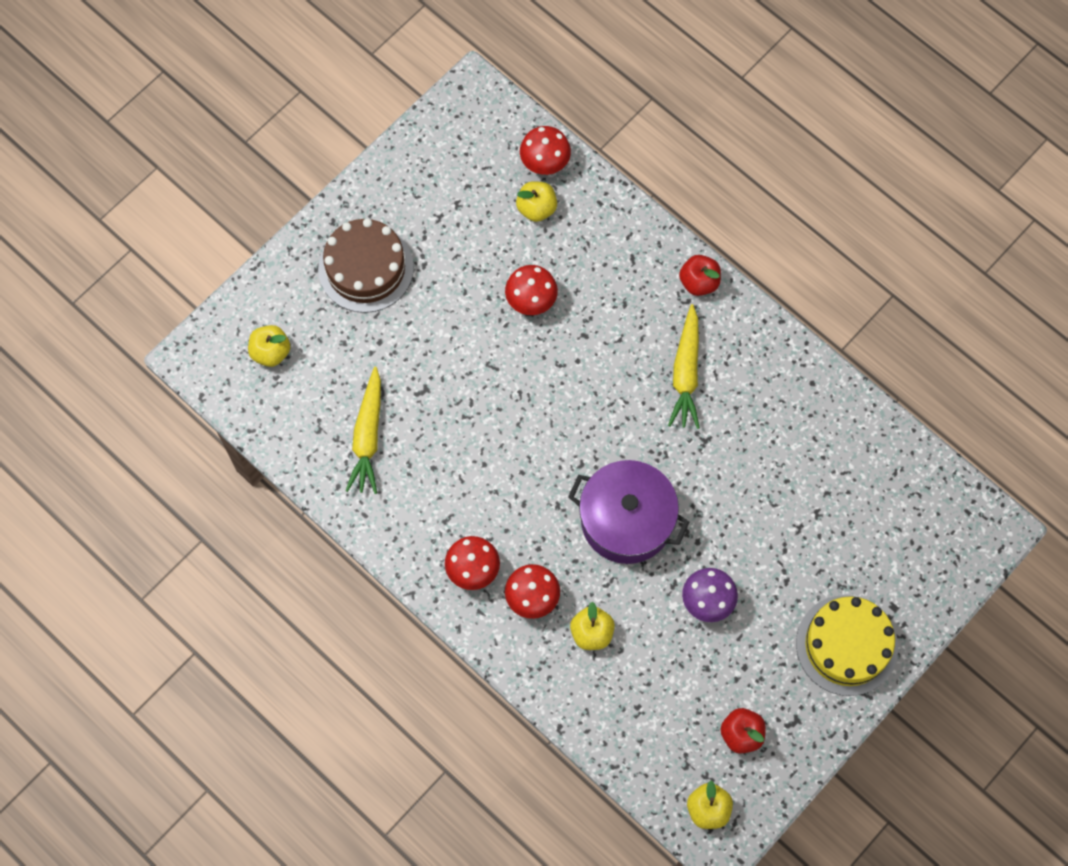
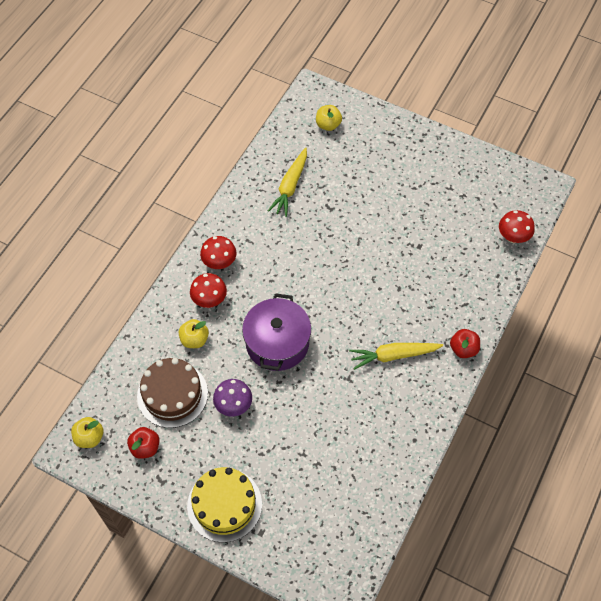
camera: 75 degrees right, 10 degrees down
(366, 268) = (400, 158): brown cake -> brown cake (172, 394)
(368, 436) = (290, 186): yellow carrot -> yellow carrot turned 60 degrees counterclockwise
(531, 300) = (412, 252): red mushroom -> none
(536, 208) = (478, 240): yellow apple -> none

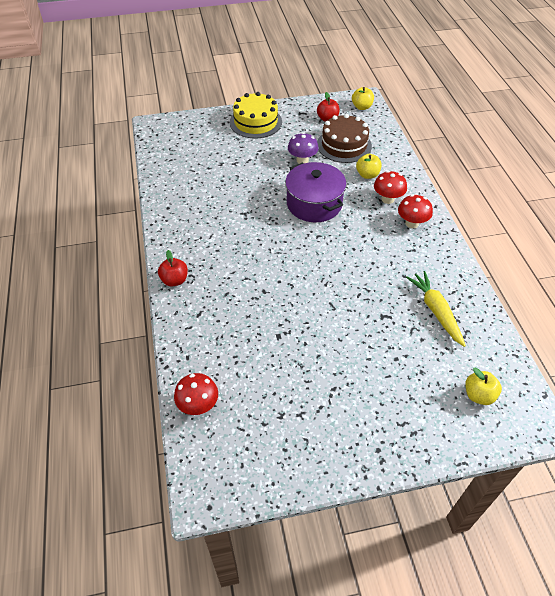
camera: 140 degrees right, 10 degrees down
(393, 355) = (225, 244): yellow carrot -> none

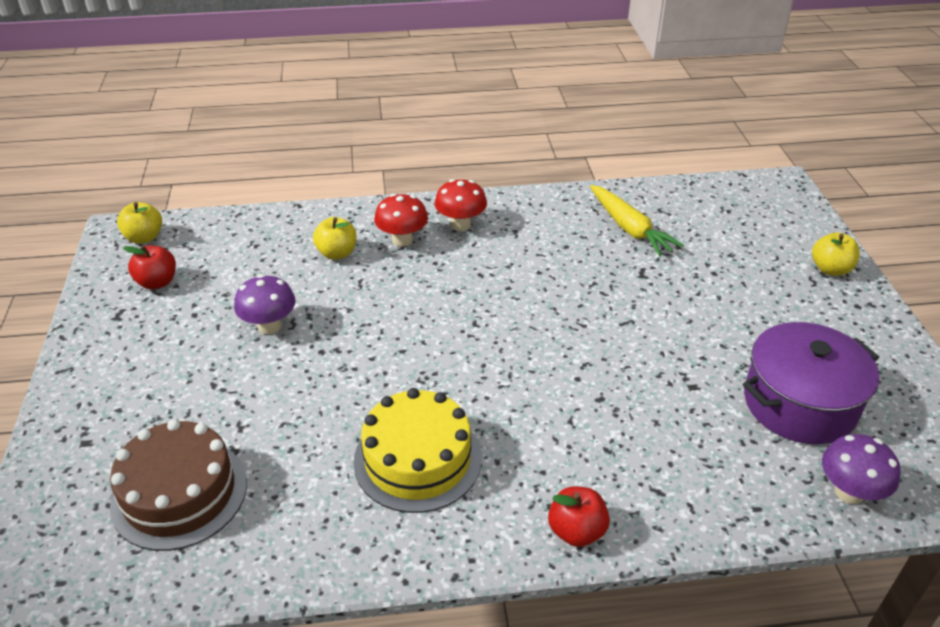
camera: 85 degrees left, 10 degrees down
(198, 405) = (849, 492): red mushroom -> purple mushroom
(255, 122) = (112, 386): yellow cake -> yellow cake (417, 459)
(314, 204) = (395, 321): purple pot -> purple pot (799, 403)
(344, 145) = (246, 270): brown cake -> brown cake (179, 493)
(436, 311) = (629, 228): yellow carrot -> yellow carrot turned 105 degrees counterclockwise
(478, 395) = (755, 217): yellow apple -> yellow apple (830, 269)

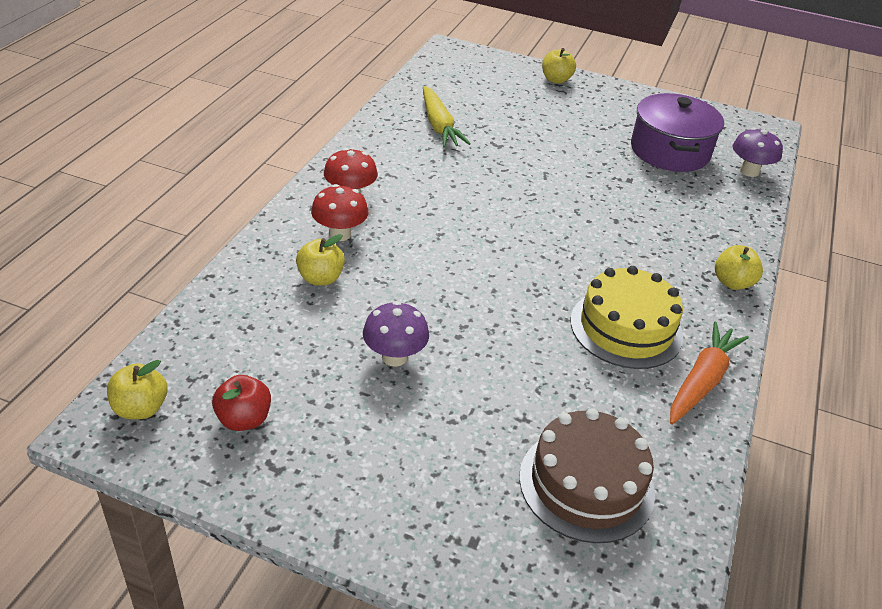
camera: 65 degrees left, 0 degrees up
(375, 544) = (702, 381): none -> orange carrot
(576, 531) = (732, 282): red apple -> yellow apple
(629, 228) = (439, 125): yellow carrot -> yellow carrot turned 75 degrees clockwise

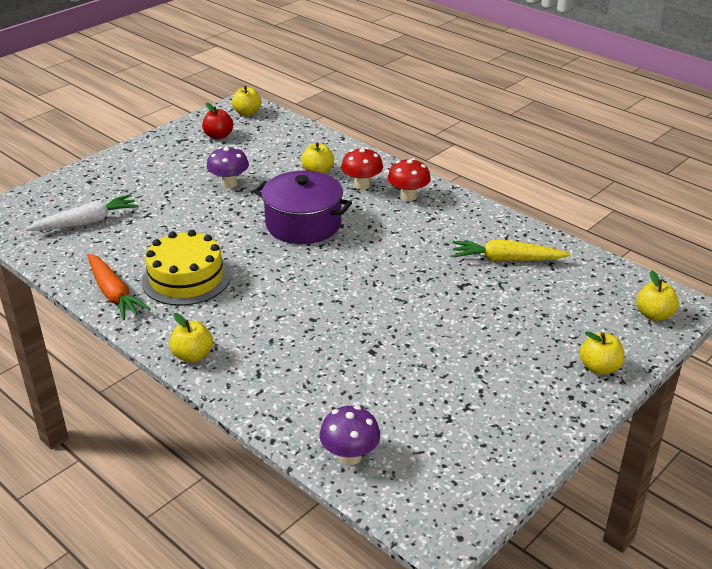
camera: 115 degrees right, 5 degrees down
(472, 60) = (654, 315): none -> yellow apple
(586, 484) = (86, 222): brown cake -> white carrot
(670, 151) = (414, 404): purple pot -> purple pot (303, 224)

